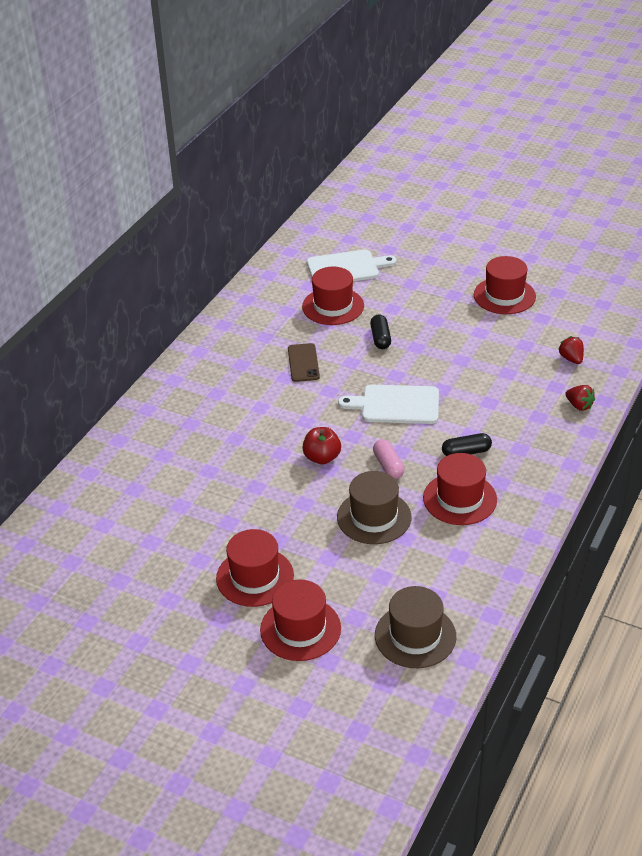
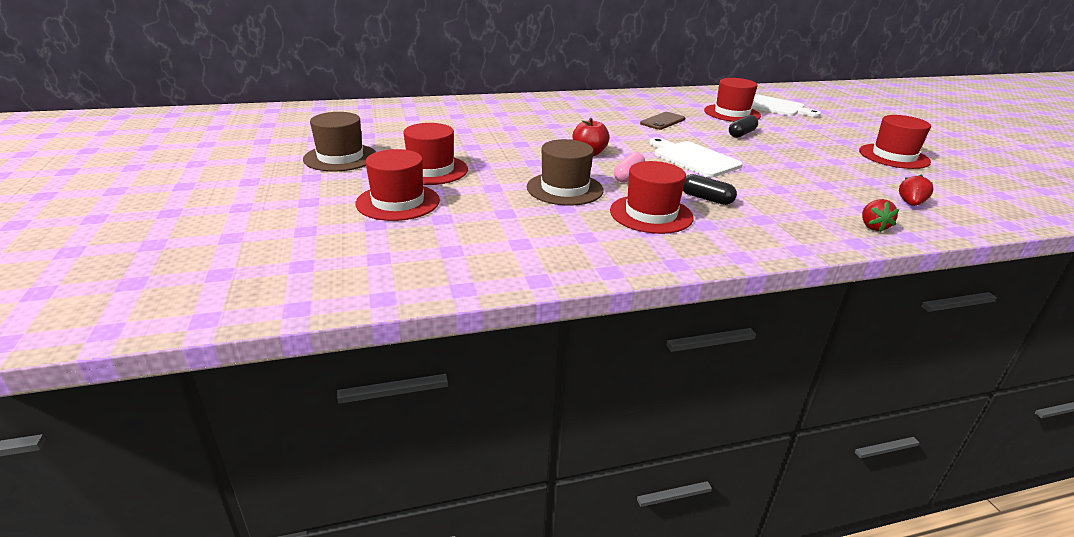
camera: 45 degrees right, 10 degrees down
(415, 636) = (456, 251): brown hat -> brown hat (340, 157)

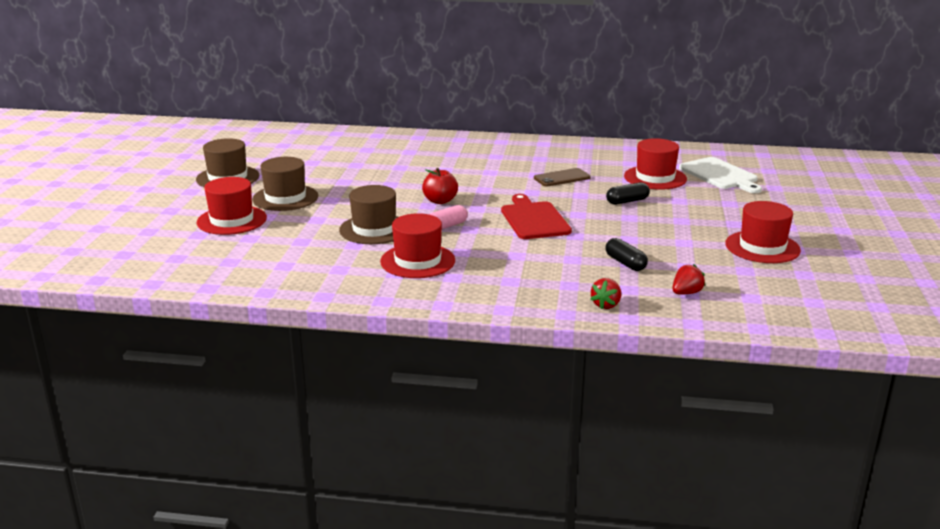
camera: 25 degrees right, 5 degrees down
(431, 170) = (285, 198): red hat -> brown hat
(694, 158) = (534, 219): white cutting board -> red cutting board
(706, 199) = (487, 256): black capsule -> black capsule (625, 263)

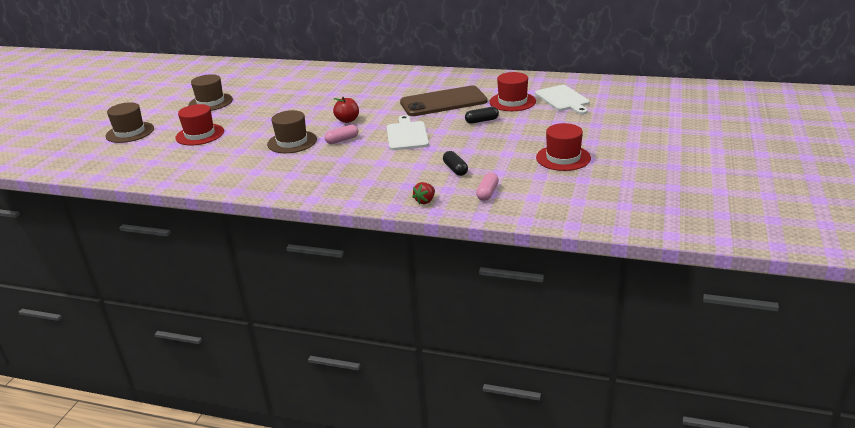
camera: 10 degrees right, 5 degrees up
(285, 198) = (242, 118): brown hat -> brown hat (130, 132)
(417, 261) = (310, 166): red hat -> none
(534, 219) = (407, 135): red cutting board -> white cutting board
(562, 178) = (443, 102): brown phone -> brown phone, size x2.09
(686, 293) = (487, 193): red strawberry -> pink capsule

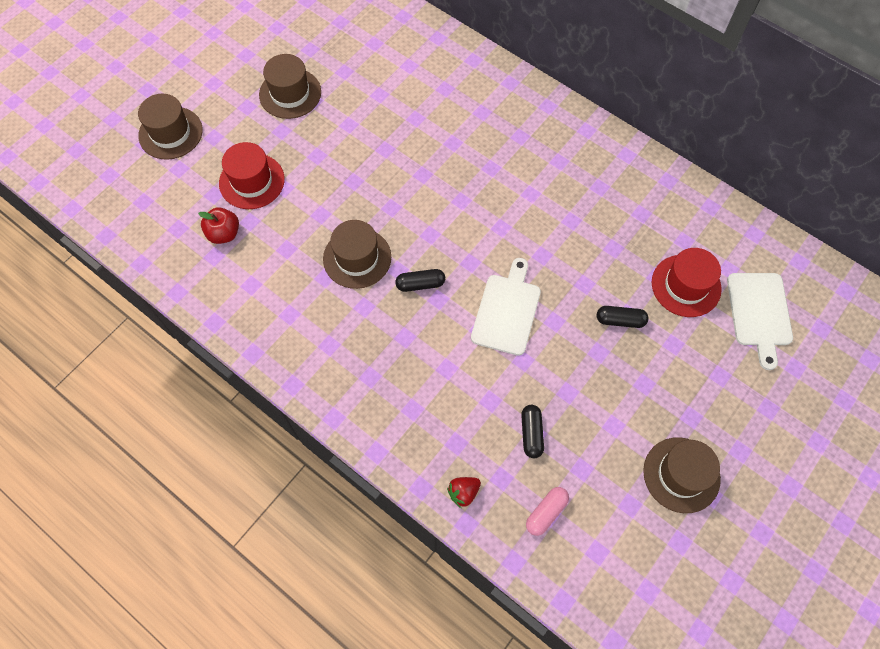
camera: 20 degrees right, 35 degrees up
(342, 140) = (420, 284): pink capsule -> black capsule
(347, 120) = (446, 231): red apple -> red apple (224, 234)
(443, 102) = (591, 240): brown phone -> none
(563, 158) = (681, 475): red hat -> brown hat

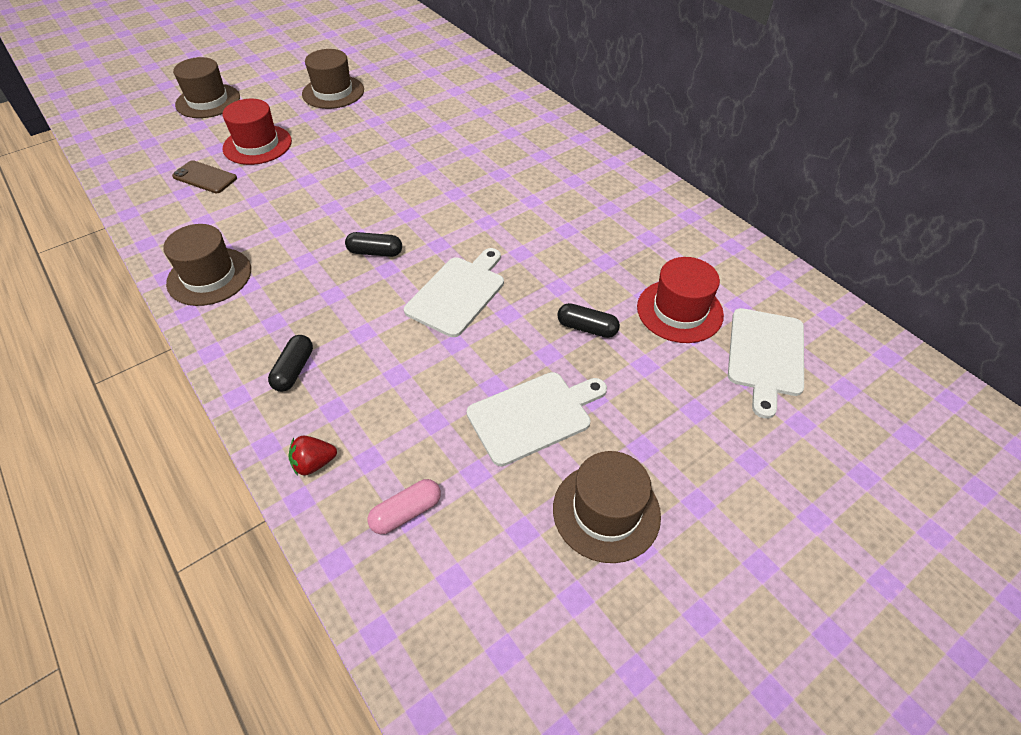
camera: 15 degrees right, 15 degrees down
(224, 234) = (205, 177): red apple -> brown phone
(357, 258) = (322, 219): brown hat -> brown hat (209, 276)
(531, 434) = (429, 419): black capsule -> black capsule (294, 370)
(606, 411) = (533, 416): none -> white cutting board

